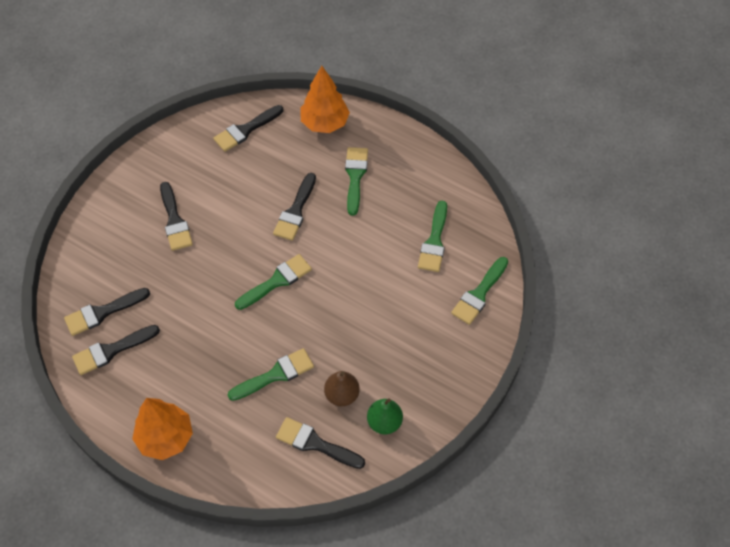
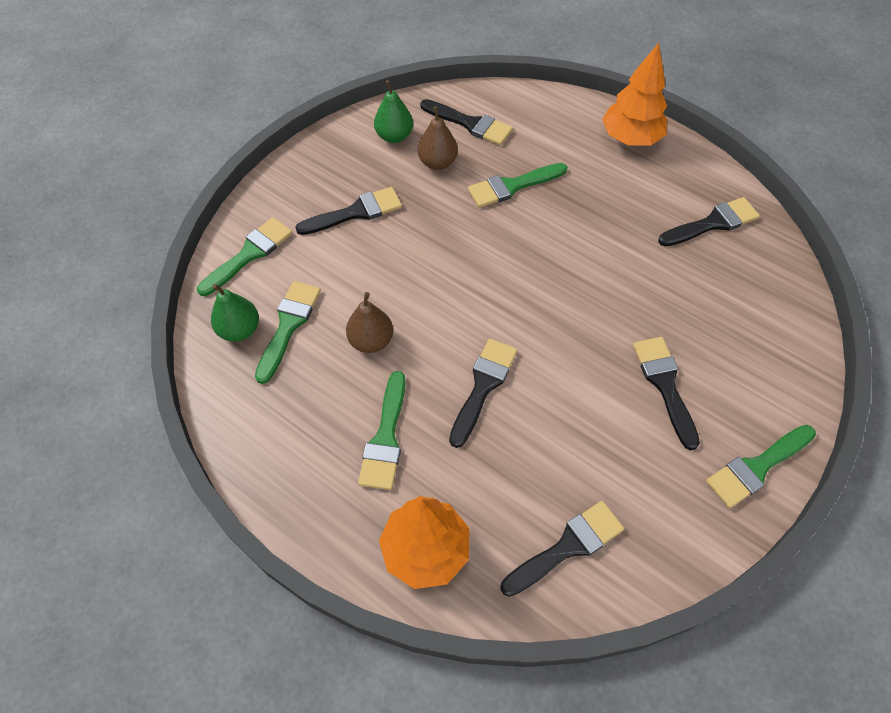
camera: 175 degrees left, 0 degrees up
(102, 312) = (736, 266): black brush -> black brush (356, 212)
(277, 281) = (511, 288): green brush -> green brush (757, 467)
(374, 235) = (371, 341): none -> brown pear
(467, 236) = (240, 330): none -> green pear

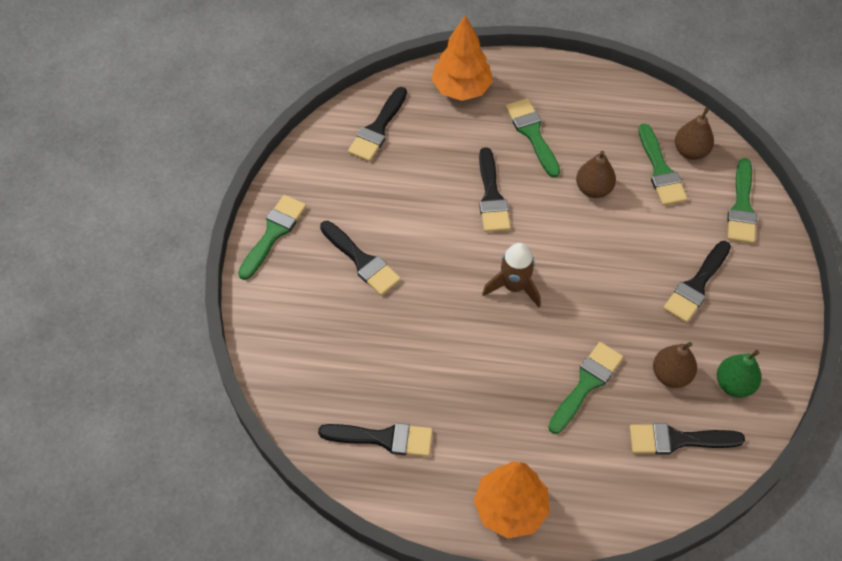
camera: 150 degrees right, 0 degrees up
(240, 330) = (690, 151): green pear -> brown pear
(521, 287) = (514, 286): none -> brown rocket
(712, 223) = (384, 438): black brush -> black brush turned 120 degrees counterclockwise

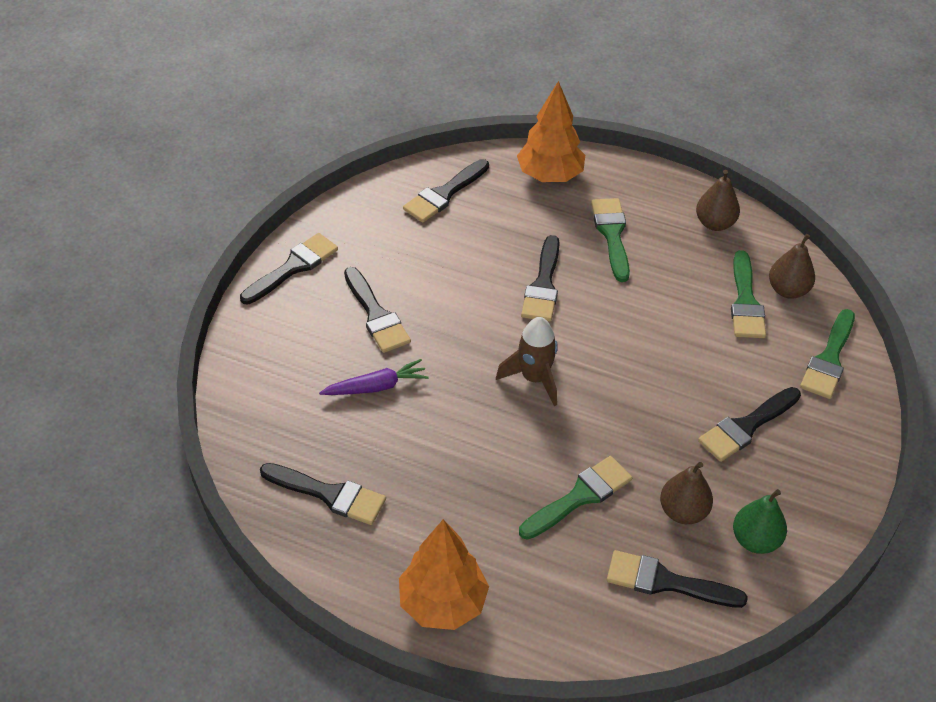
camera: 15 degrees right, 10 degrees down
(273, 233) = (293, 267): green brush -> black brush
(386, 329) = (376, 387): none -> purple carrot
(593, 189) = (661, 303): brown pear -> brown pear (714, 223)

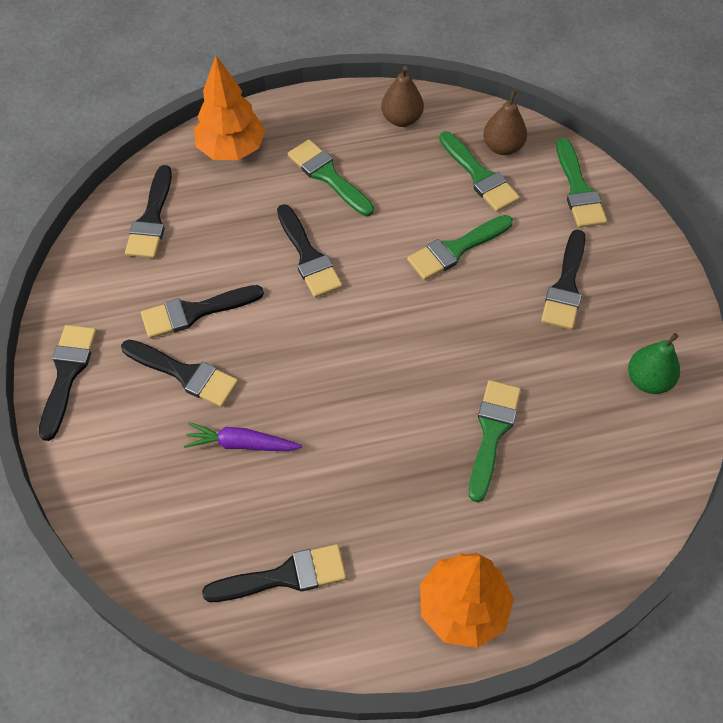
camera: 35 degrees left, 10 degrees up
(376, 387) = (241, 444): purple carrot -> purple carrot turned 120 degrees counterclockwise
(534, 378) = (370, 349): brown rocket -> none
(666, 582) = (614, 462): black brush -> black brush (195, 312)
(672, 346) = (455, 249): none -> green brush
(683, 511) = (578, 392): brown pear -> none

